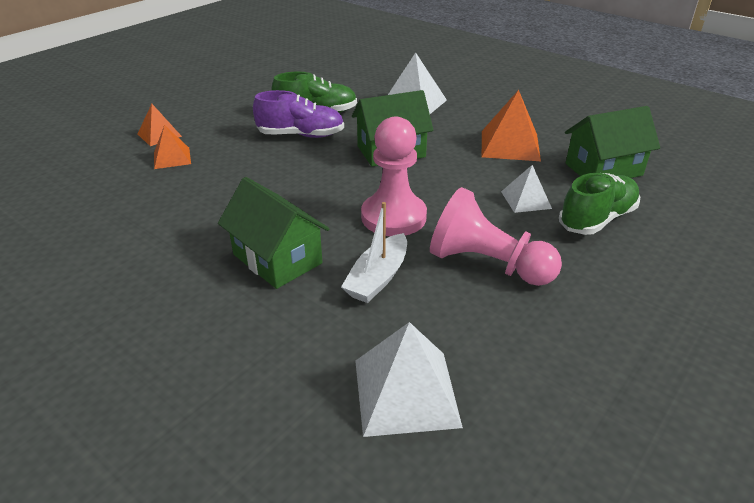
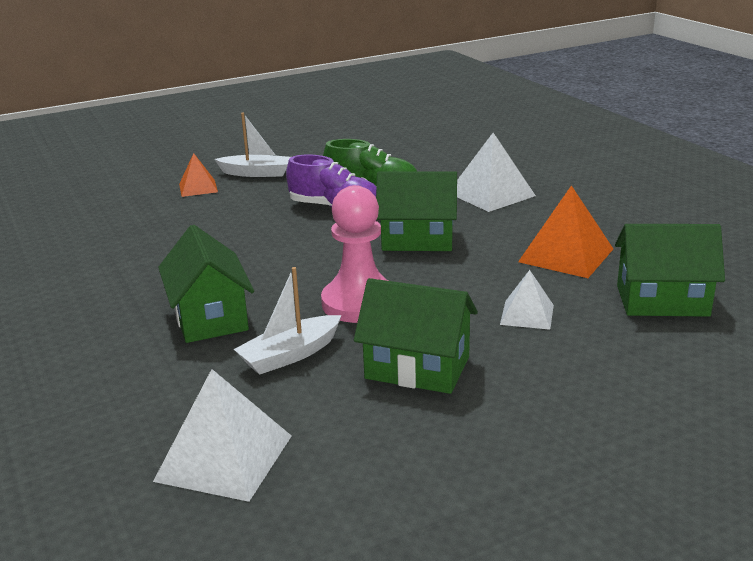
camera: 25 degrees right, 10 degrees down
(172, 158) = (192, 210): orange pyramid -> none
(203, 113) = (257, 173): none -> white boat
(487, 264) = (417, 368): pink pawn -> green house
(597, 219) = (596, 351): green shoe -> none

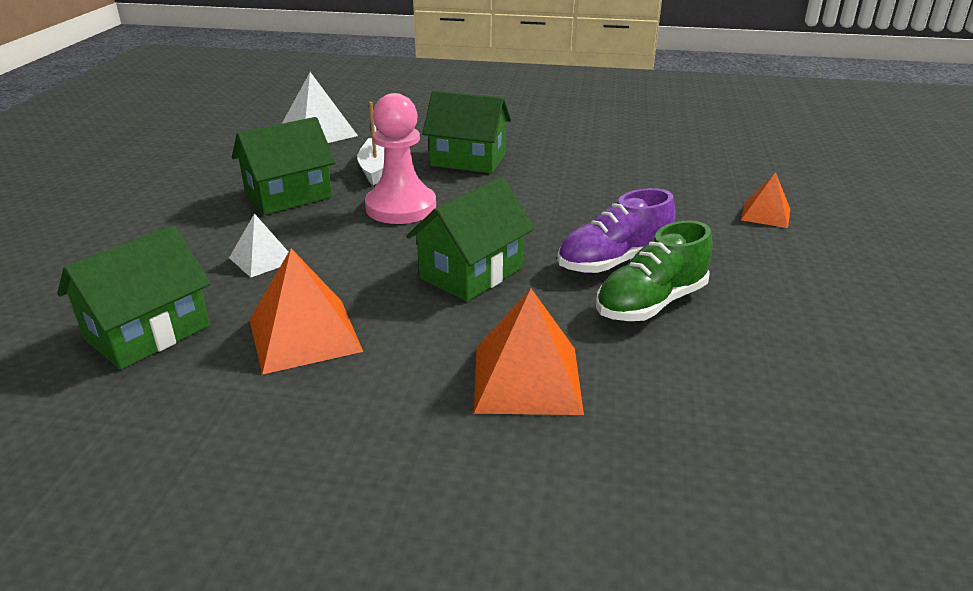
camera: 125 degrees right, 5 degrees up
(257, 173) = (788, 255): white boat -> none
(491, 194) = (527, 379): white pyramid -> orange pyramid

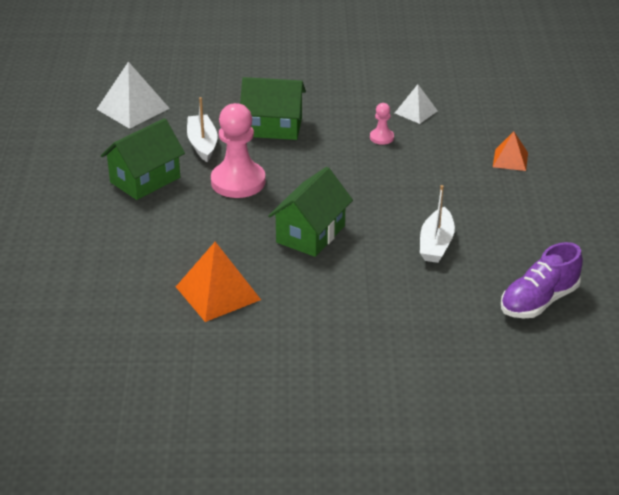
camera: 10 degrees left, 5 degrees up
(148, 333) = (113, 303): green house -> none
(262, 259) = (157, 239): white pyramid -> white pyramid (416, 112)
(527, 379) = (368, 305): orange pyramid -> none
(597, 179) = (381, 137): none -> pink pawn
(613, 261) = (406, 214): purple shoe -> purple shoe (539, 301)
(650, 303) = (436, 244): green shoe -> white boat

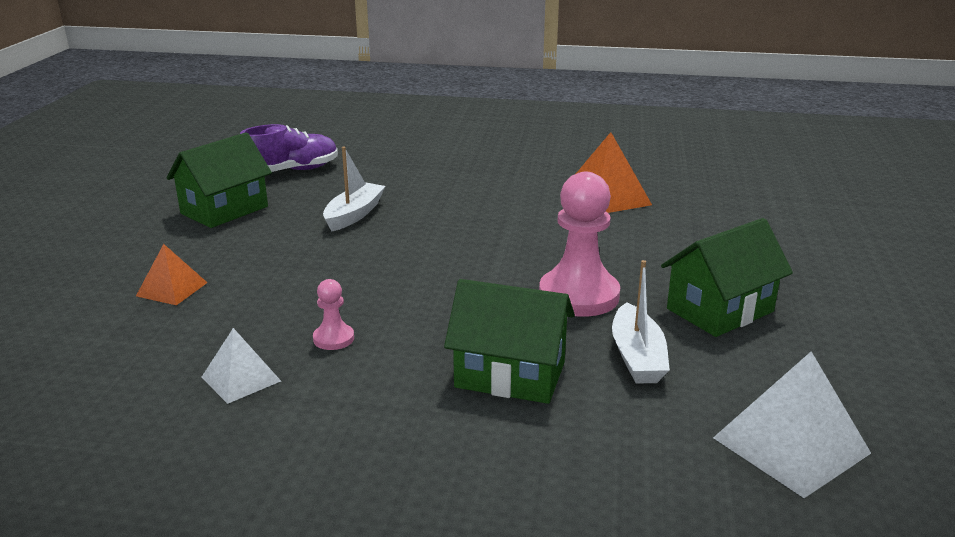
camera: 170 degrees left, 10 degrees down
(311, 234) = (493, 233): green house -> green house (224, 210)

